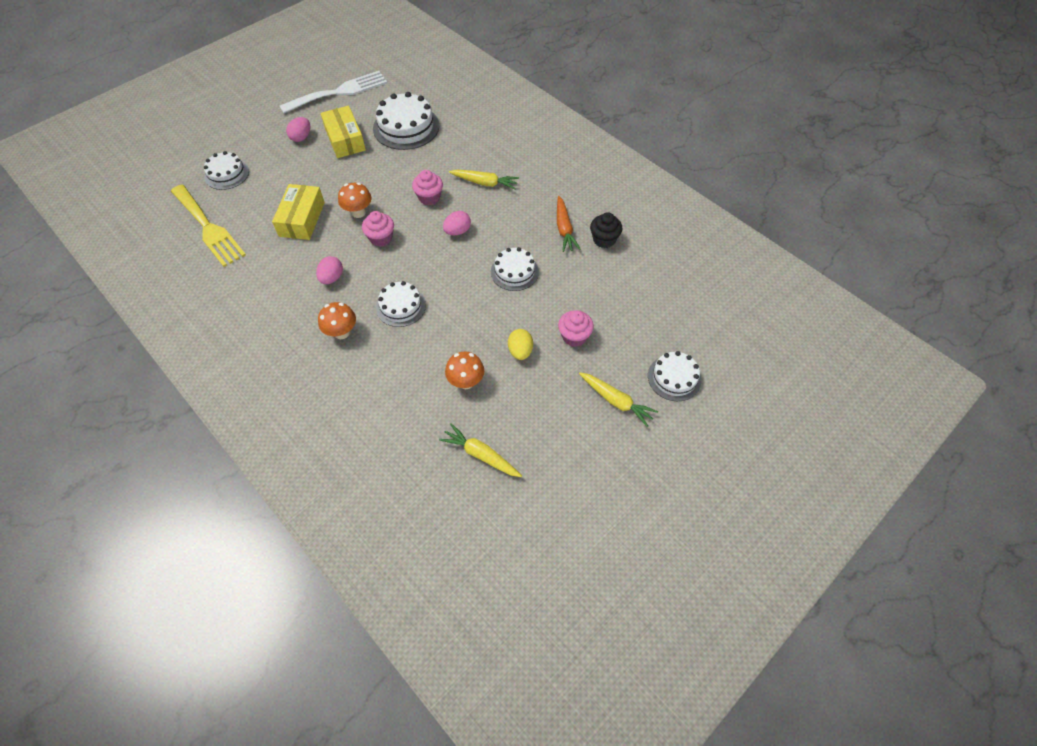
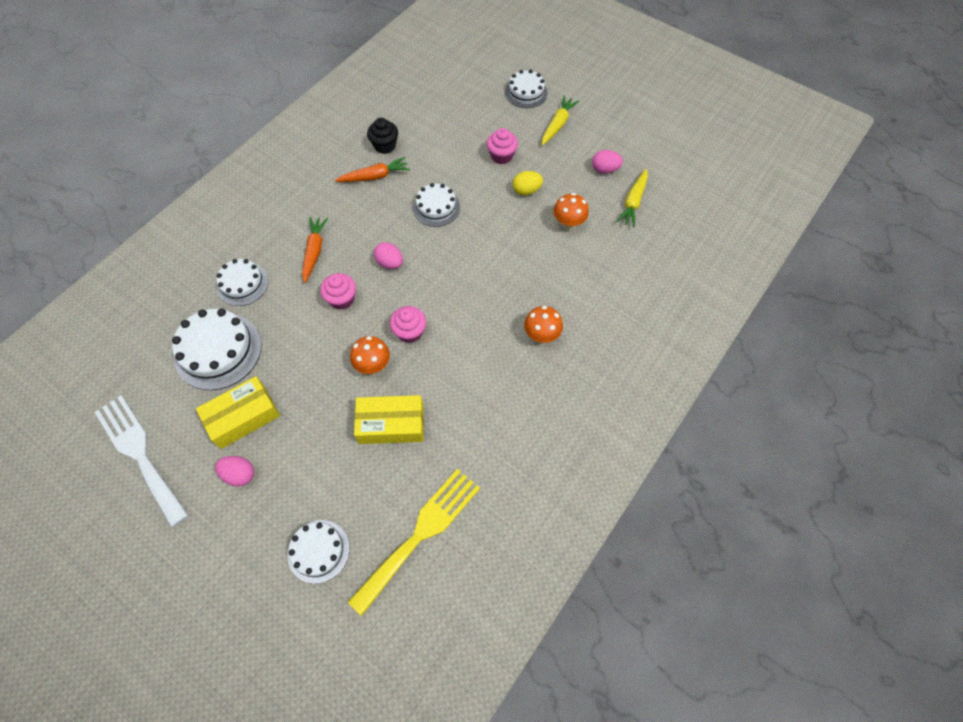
camera: 100 degrees left, 5 degrees up
(332, 278) = (474, 365): pink egg -> pink egg (605, 169)
(401, 306) = (498, 292): white cake -> white cake (242, 284)
(485, 183) = (314, 251): yellow carrot -> orange carrot

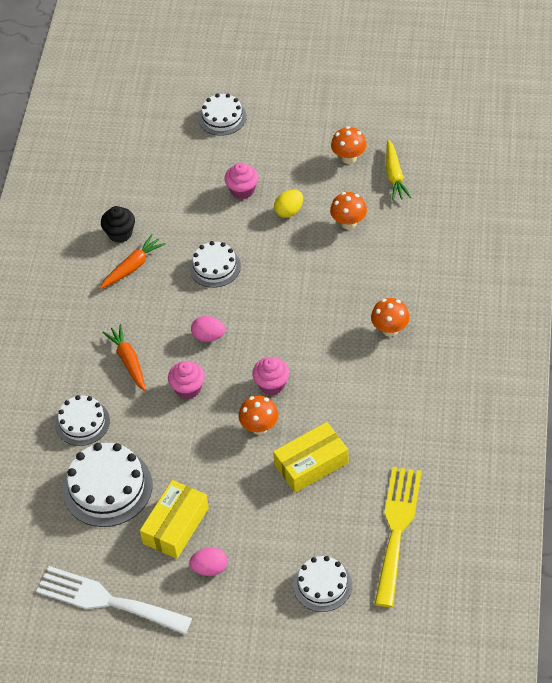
camera: 25 degrees left, 10 degrees down
(557, 124) = (275, 135): yellow carrot -> none
(605, 169) = (349, 158): pink egg -> orange mushroom

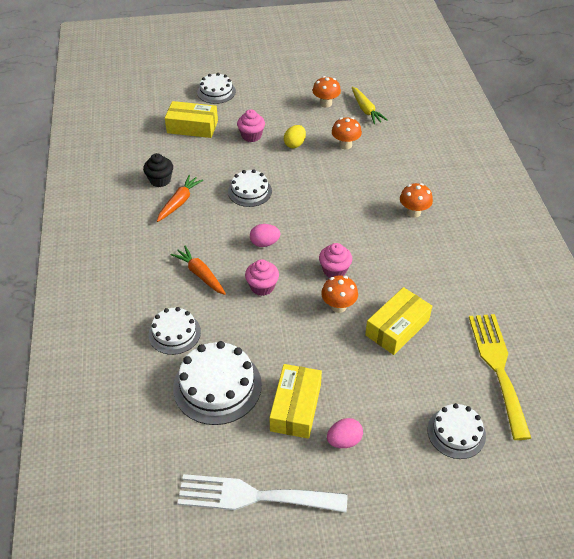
camera: 20 degrees left, 5 degrees down
(178, 165) = (192, 127): none -> yellow box

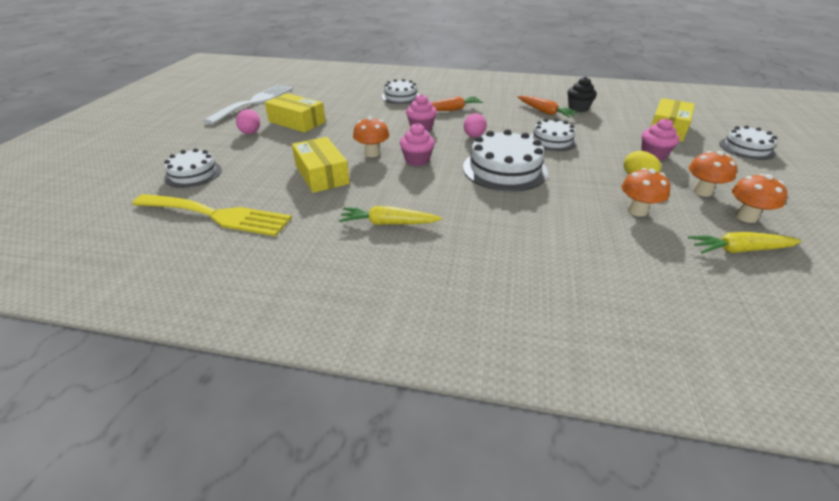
camera: 110 degrees right, 10 degrees down
(217, 386) = (343, 103): white cake -> white cake (504, 169)
(413, 212) = (479, 229): orange mushroom -> orange mushroom (702, 192)
(438, 259) = (388, 223): none -> yellow carrot

